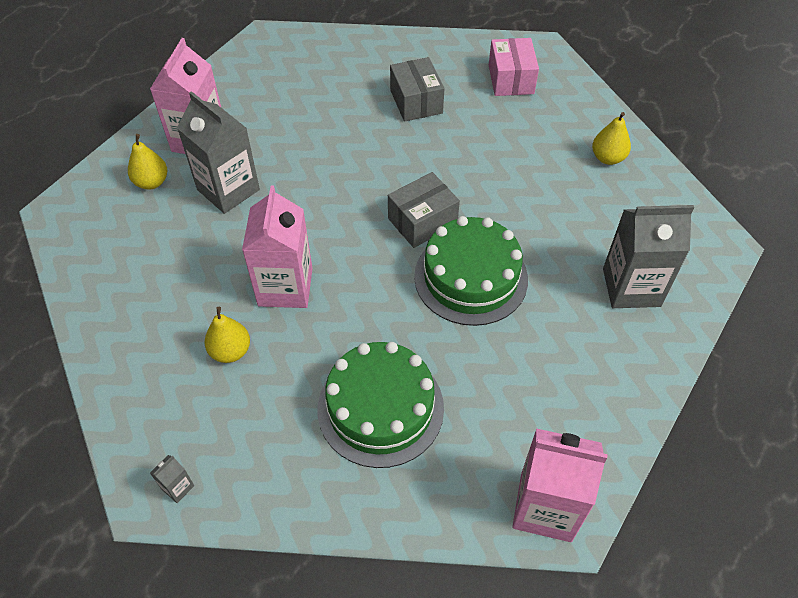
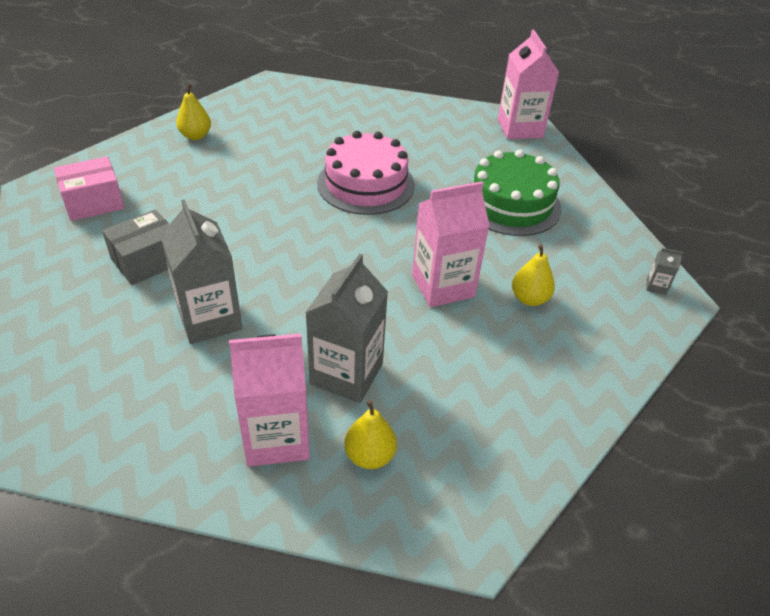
camera: 115 degrees left, 10 degrees down
(422, 221) = (319, 221): grey box -> none
(471, 277) = (366, 184): green cake -> pink cake
(631, 287) = (331, 114): grey carton -> grey carton (210, 319)

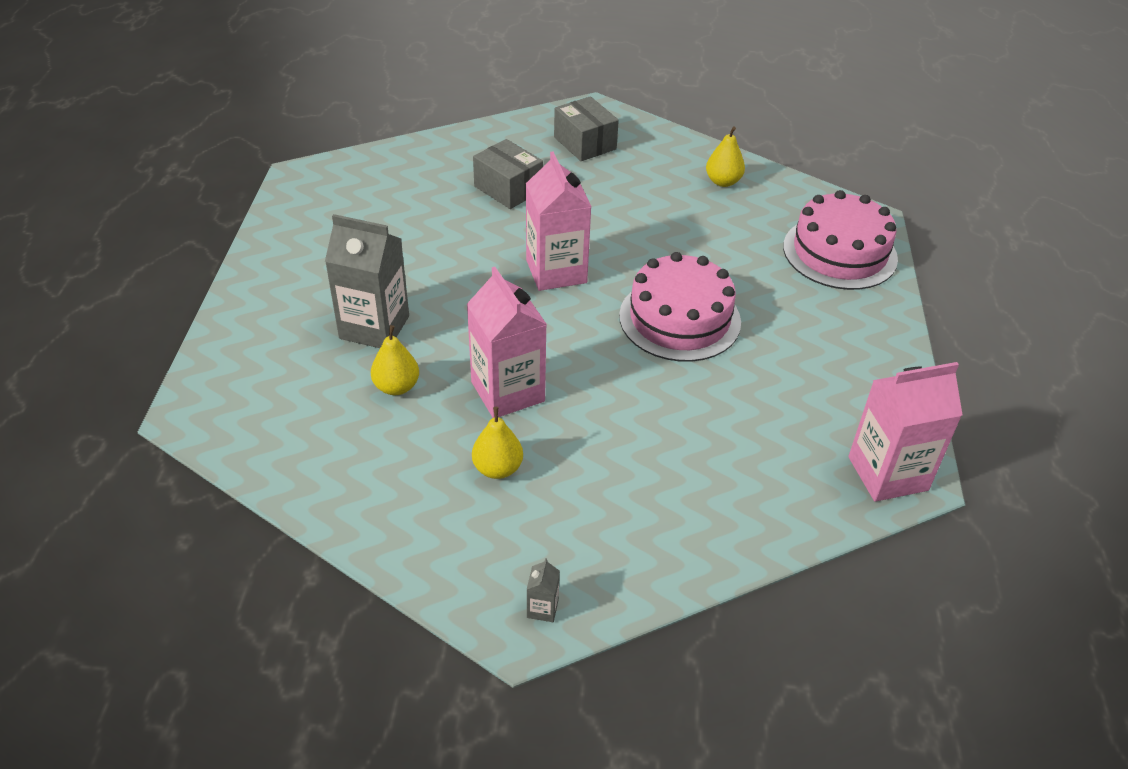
camera: 85 degrees right, 0 degrees up
(94, 202) = (585, 143): pink box -> grey box
(210, 319) = (437, 236): grey carton -> none
(277, 437) = (303, 293): pink carton -> pink carton (556, 271)
(305, 102) = (840, 252): none -> pink cake
(370, 455) = (280, 349): yellow pear -> yellow pear (396, 387)
(511, 204) = (684, 457): green cake -> none

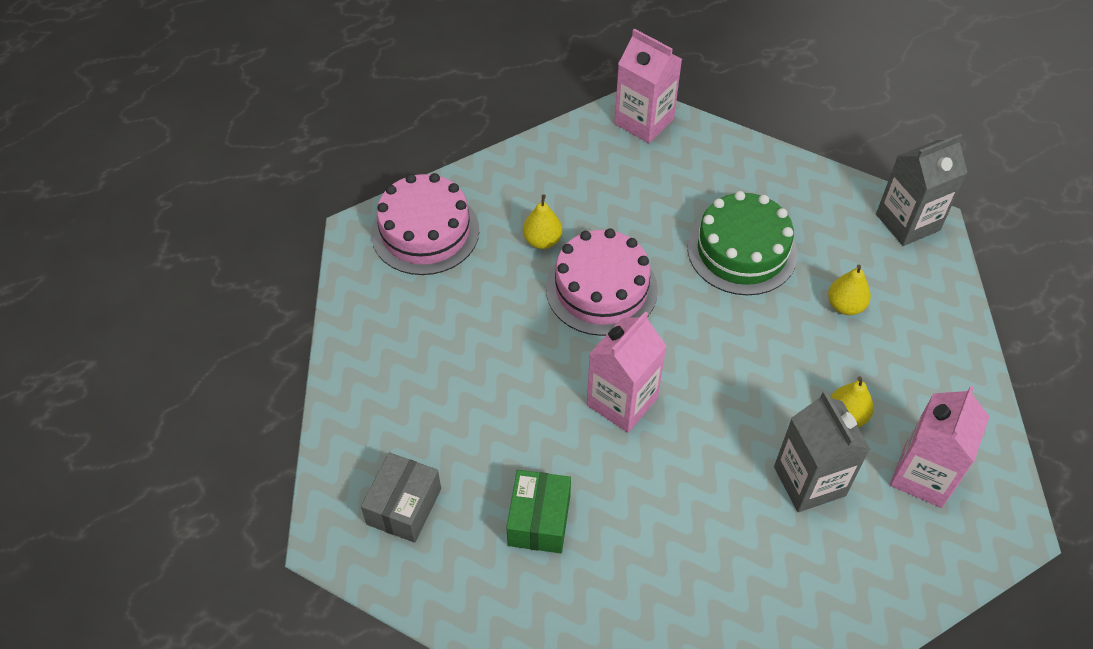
camera: 125 degrees left, 10 degrees up
(507, 391) = (778, 345): pink carton -> pink carton (923, 475)
(508, 188) = (539, 520): grey box -> green box
(542, 608) = (907, 222): grey carton -> grey carton, size x2.46
(635, 437) = (742, 251): none -> green cake
(723, 182) = (382, 355): yellow pear -> yellow pear (542, 241)

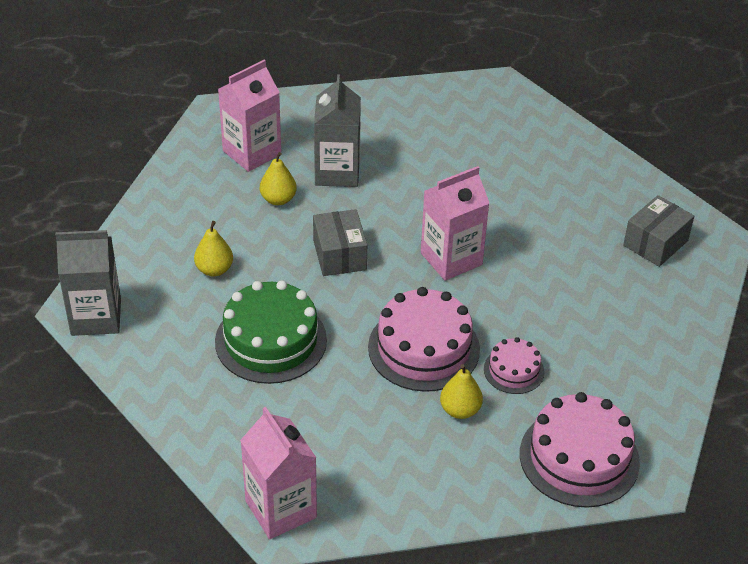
camera: 160 degrees left, 10 degrees down
(509, 294) = (514, 370): none -> pink cake
(539, 520) = (552, 206): green box -> none
(737, 365) = (339, 255): none -> grey box

